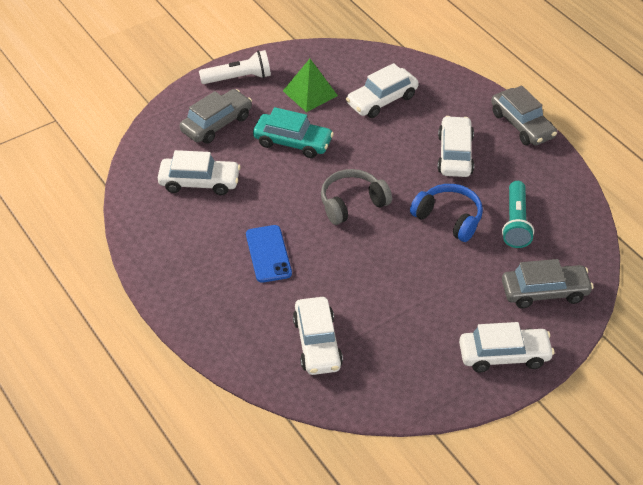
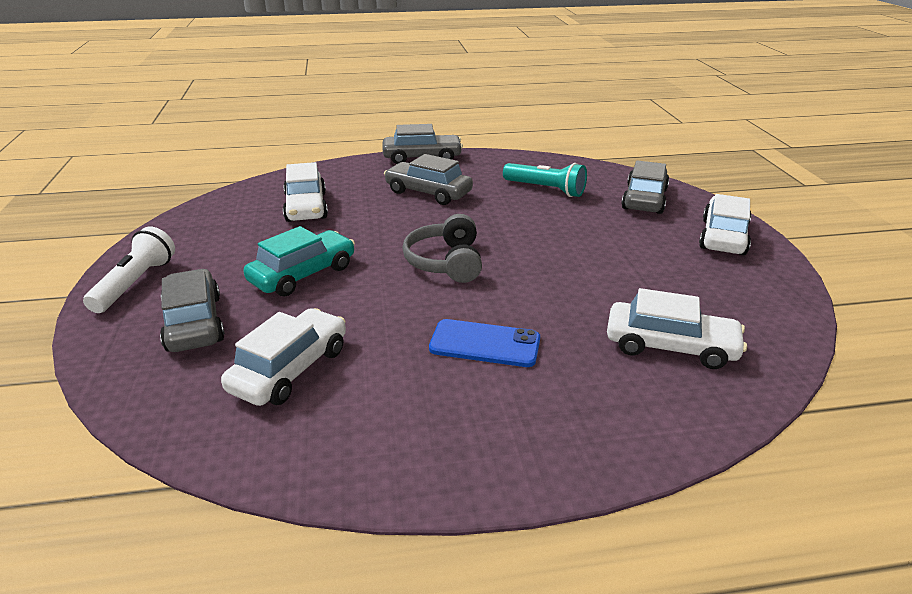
camera: 65 degrees left, 15 degrees down
(310, 93) = (236, 243): green pyramid -> none
(449, 218) = (515, 217): blue headphones -> none
(455, 154) = (428, 192): white car -> grey car

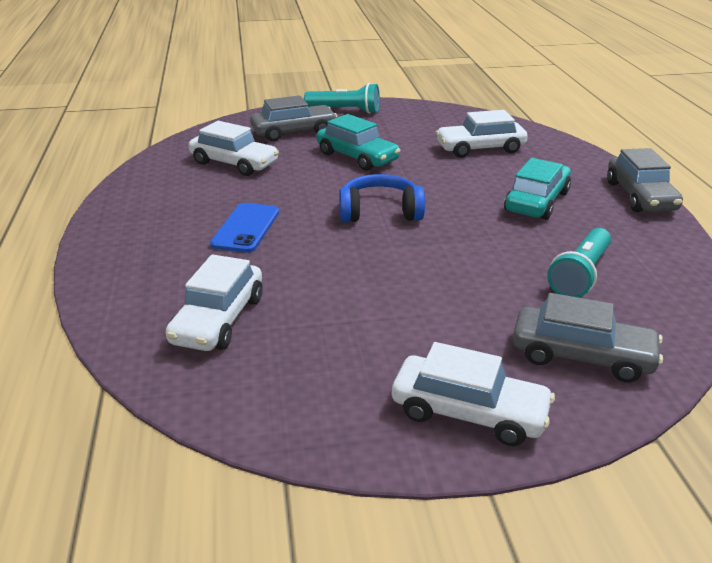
camera: 90 degrees right, 0 degrees up
(135, 283) = (345, 110): white flashlight -> turquoise flashlight
(428, 192) = (537, 201): grey car -> turquoise car
(446, 262) = (380, 212): grey headphones -> blue headphones

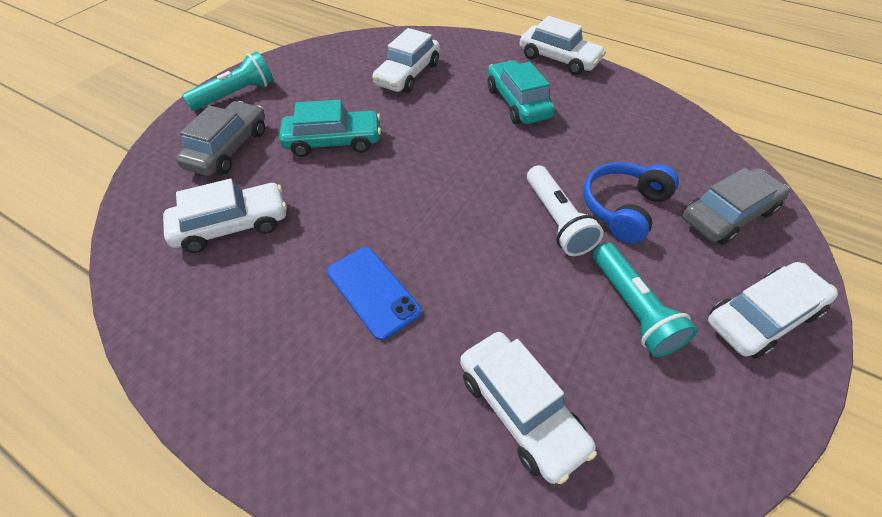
camera: 50 degrees left, 20 degrees up
(380, 212) = (443, 188): blue headphones -> blue headphones (623, 208)
(423, 270) = (557, 220): none -> white flashlight
(580, 275) = (631, 149): turquoise flashlight -> turquoise flashlight (632, 308)
(640, 196) = (558, 59): grey car -> white car

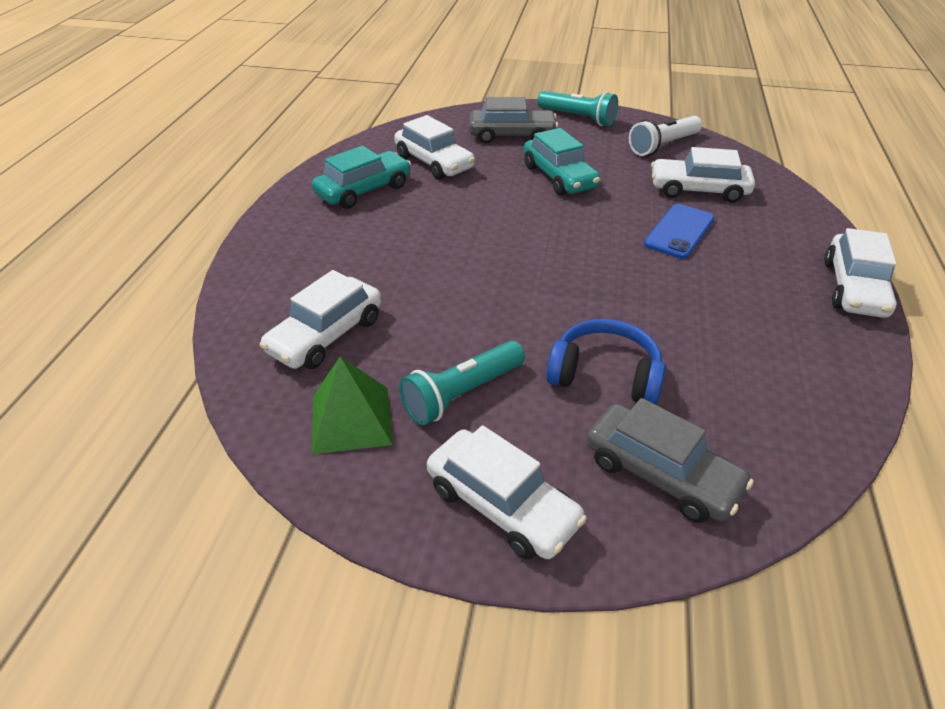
camera: 70 degrees right, 10 degrees down
(373, 291) = (405, 239): blue phone -> blue phone (679, 232)
(517, 102) = (724, 270): turquoise car -> turquoise car (364, 190)
(557, 220) = (551, 326): white flashlight -> white flashlight (663, 146)
(657, 411) = (351, 419): none -> green pyramid

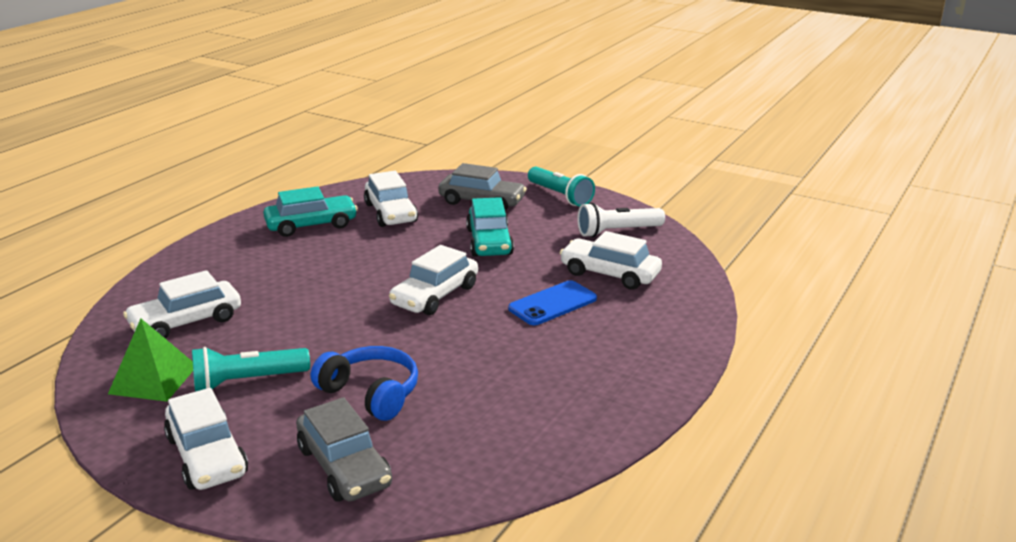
camera: 20 degrees right, 15 degrees down
(854, 288) = (669, 378): white car -> white car (435, 295)

